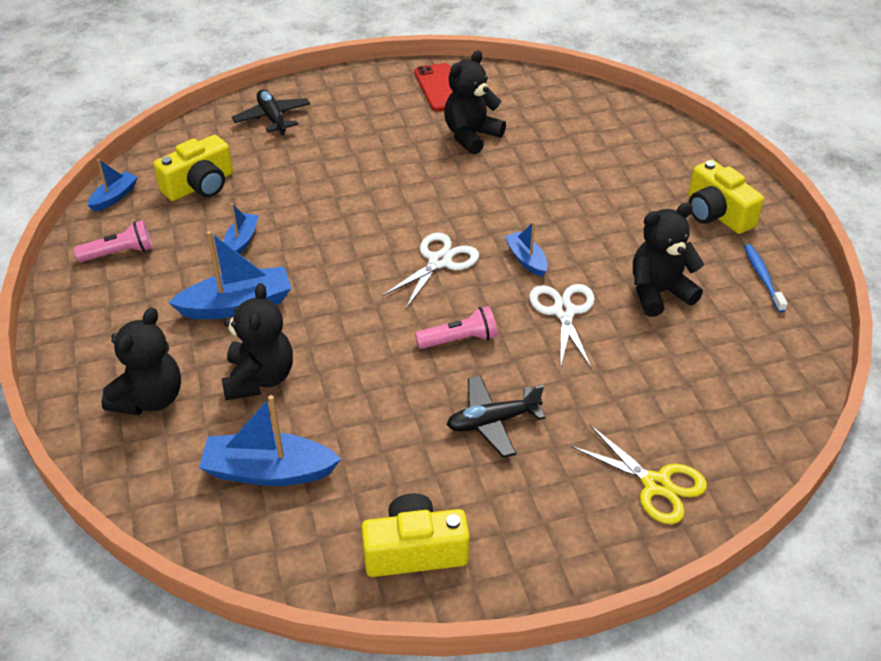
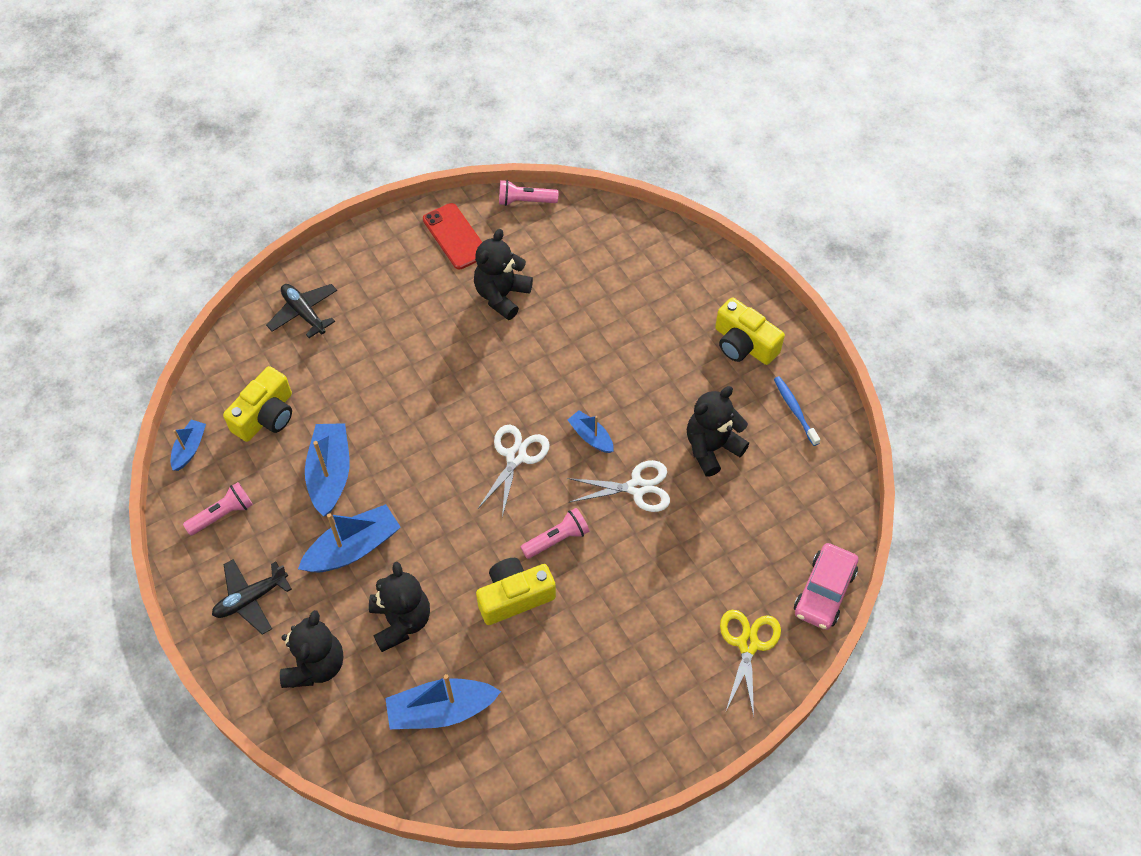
camera: 15 degrees left, 15 degrees up
(241, 241) = (330, 474): blue boat -> blue boat, size x1.76
(415, 550) = (579, 752): yellow camera -> yellow camera (514, 596)
(492, 422) = (607, 616): black plane -> black plane (251, 599)
(518, 74) = (525, 201): none -> pink flashlight
(564, 312) = (637, 488): white scissors -> white scissors turned 105 degrees clockwise
(656, 485) = (748, 644): yellow scissors -> yellow scissors turned 105 degrees counterclockwise
(764, 451) = (824, 591): none -> pink car

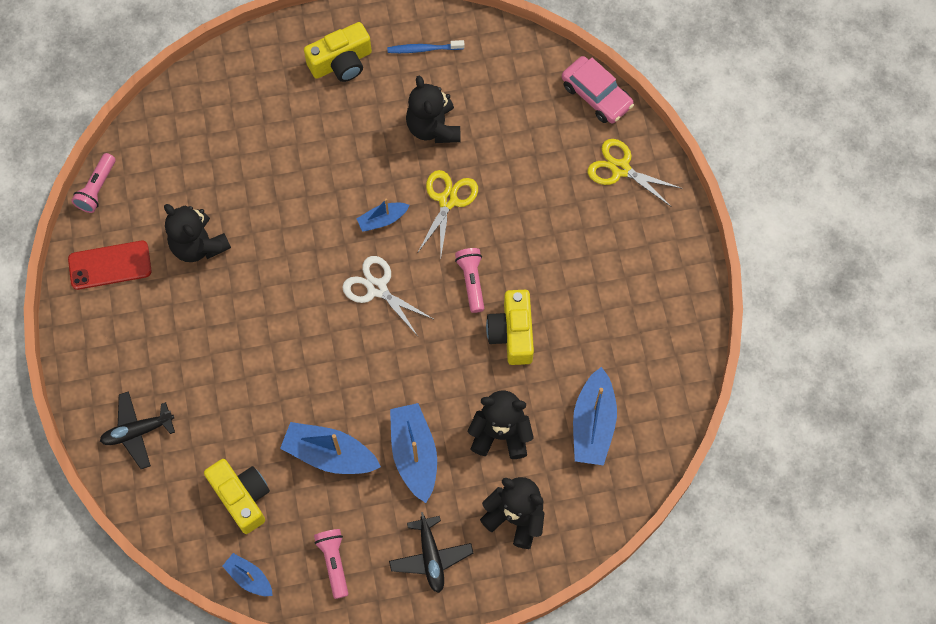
camera: 70 degrees left, 10 degrees up
(637, 488) = (448, 200): white scissors -> yellow scissors

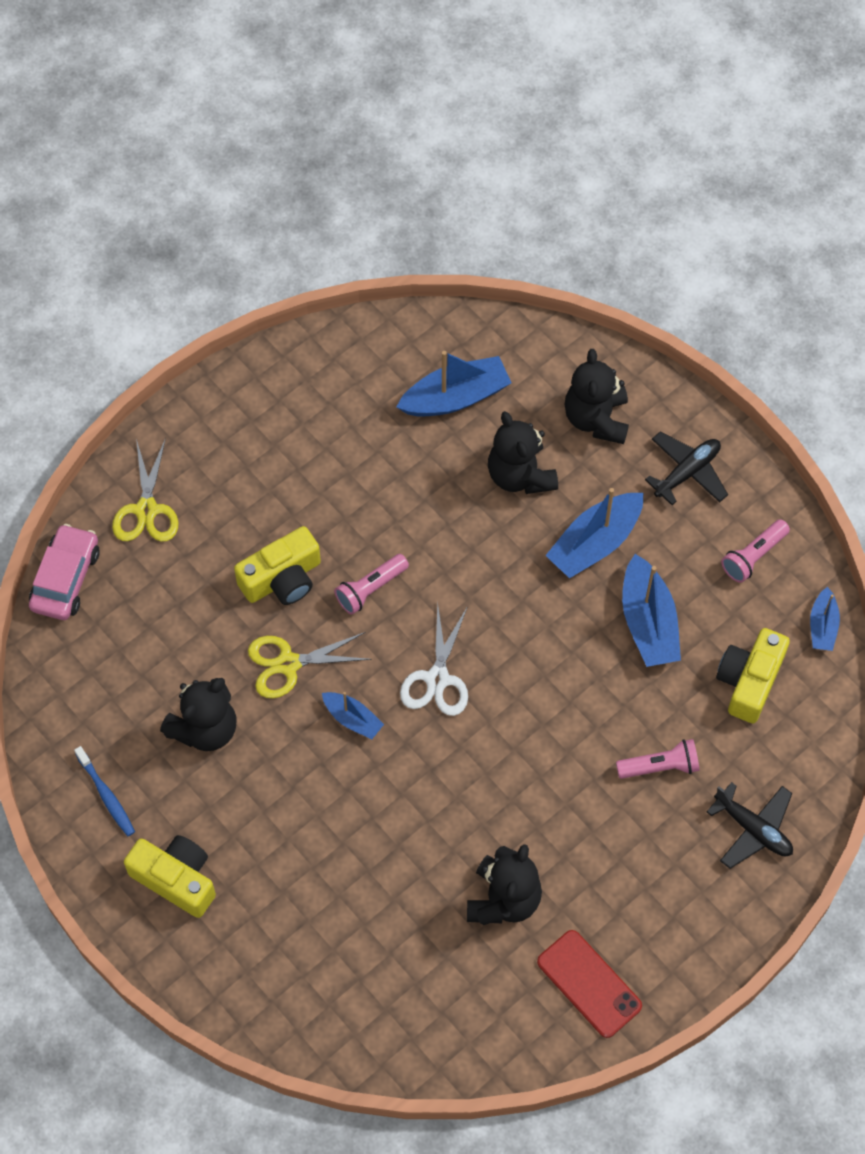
camera: 120 degrees left, 5 degrees down
(97, 188) = (505, 1062): pink flashlight -> pink flashlight (660, 766)
(512, 333) = (405, 519): yellow camera -> yellow camera (282, 579)

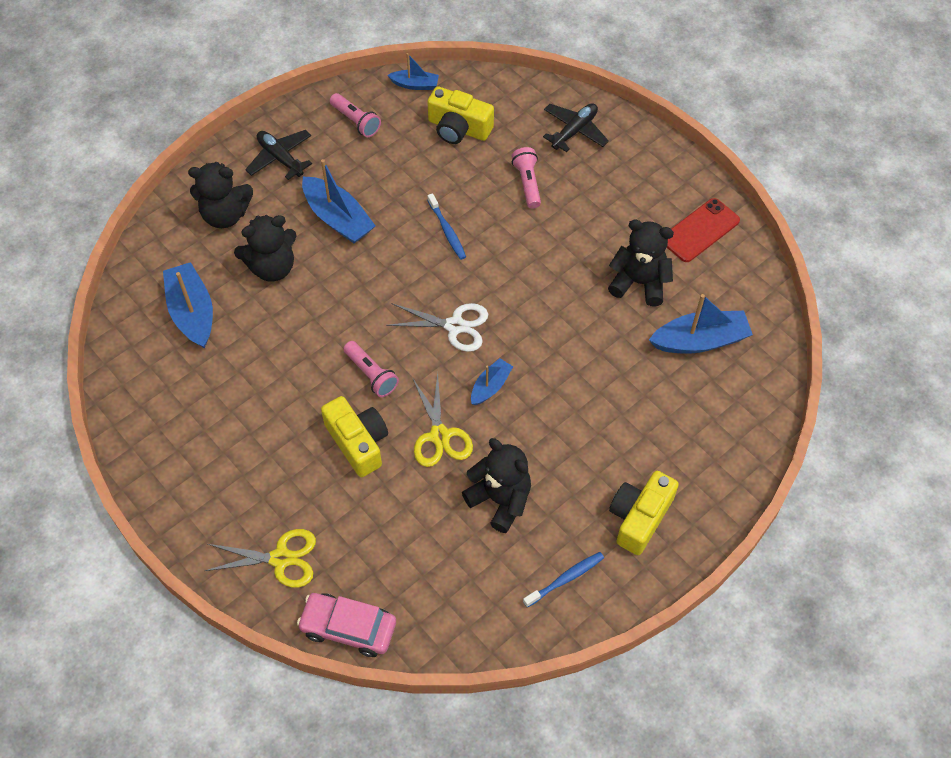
camera: 90 degrees left, 5 degrees down
(579, 669) = (447, 231): none -> blue toothbrush
(648, 622) = (408, 186): blue boat -> blue boat (700, 340)

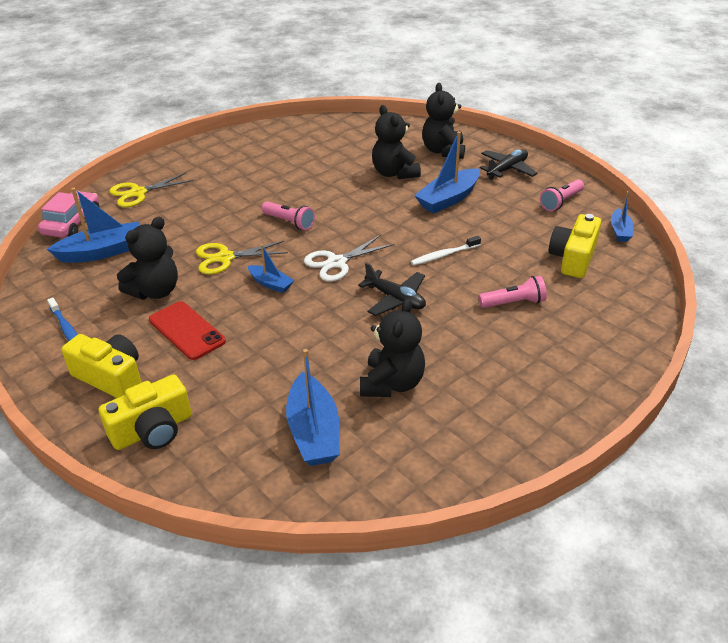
camera: 90 degrees right, 20 degrees down
(192, 312) = (351, 145): blue boat -> blue boat (102, 252)
(281, 558) = (138, 193): yellow scissors -> yellow scissors turned 60 degrees clockwise
(358, 442) = (227, 219): yellow camera -> yellow camera (152, 430)
(371, 374) = (289, 222): pink flashlight -> pink flashlight turned 105 degrees counterclockwise
(447, 231) = (444, 255): blue toothbrush -> white toothbrush
(455, 326) = (337, 262): white scissors -> white scissors turned 45 degrees clockwise
(574, 131) = (597, 336): black plane -> black plane (395, 299)
(700, 230) = (473, 439): red phone -> red phone (186, 331)

